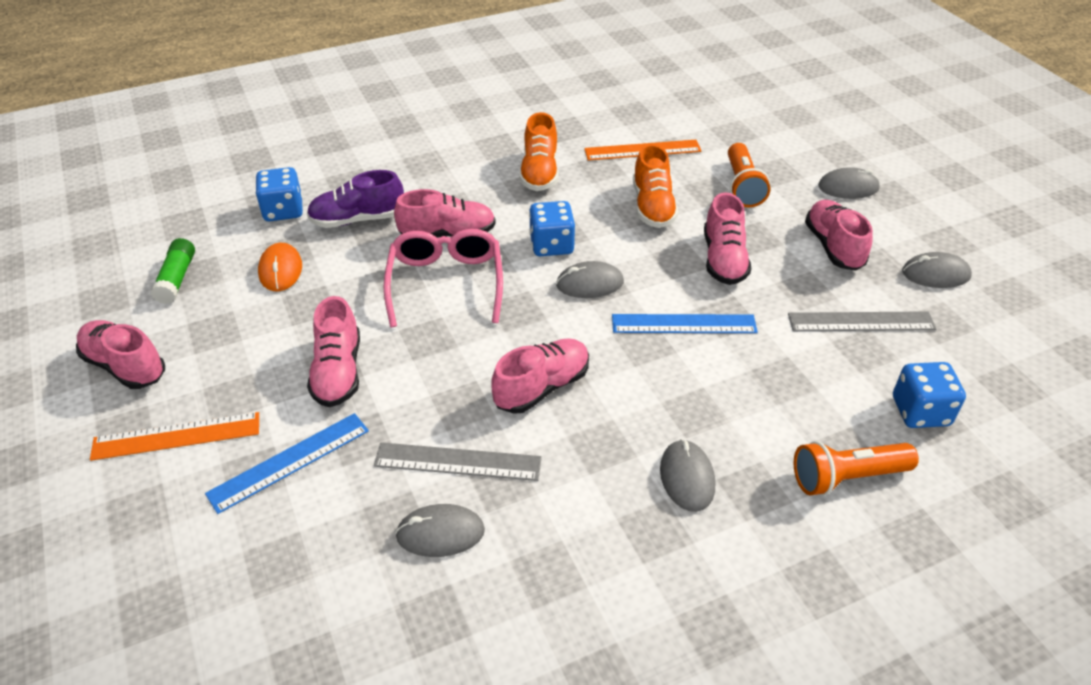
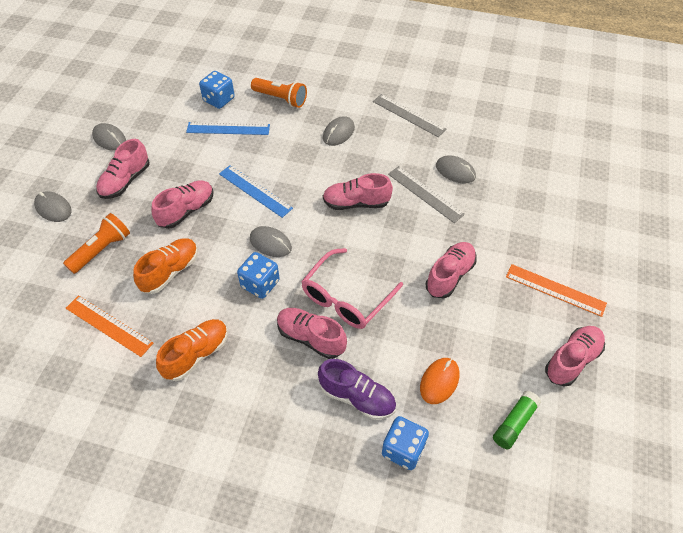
camera: 140 degrees left, 10 degrees up
(125, 366) = (572, 360): pink shoe -> pink shoe turned 120 degrees counterclockwise
(289, 461) = (503, 240): blue ruler -> blue ruler (228, 128)
(861, 322) = (179, 141): grey ruler -> grey ruler (408, 115)

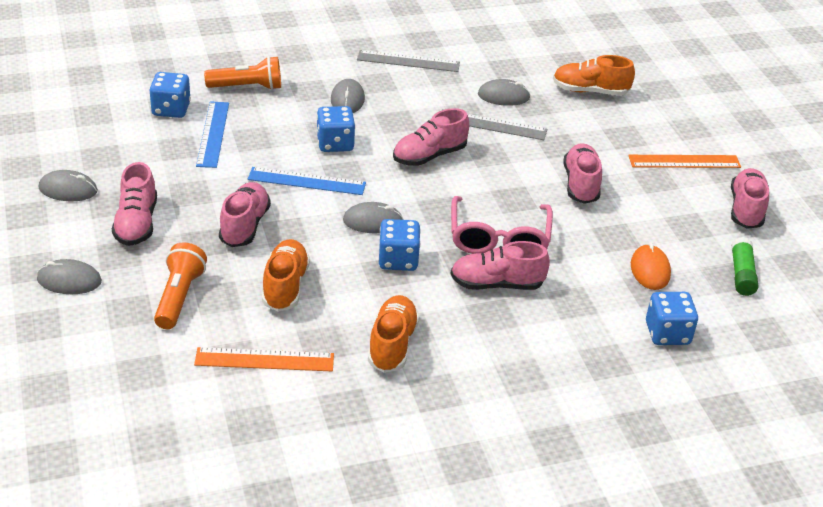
camera: 35 degrees left, 15 degrees down
(228, 128) = (213, 134): blue ruler -> blue ruler turned 60 degrees counterclockwise
(299, 167) = (335, 144): none -> blue dice
(357, 397) = (588, 312): purple shoe -> none
(529, 192) = (590, 91): none -> orange shoe

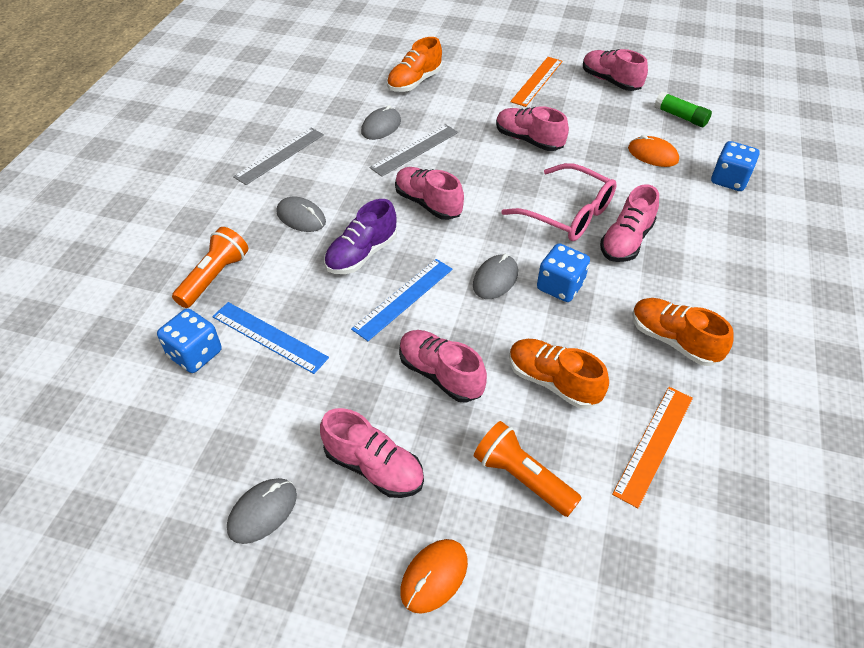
camera: 55 degrees left, 10 degrees up
(69, 280) = (434, 576): grey mouse -> orange mouse
(335, 144) = (361, 254): blue dice -> purple shoe
(429, 156) = (428, 203): pink shoe -> pink shoe turned 135 degrees clockwise

